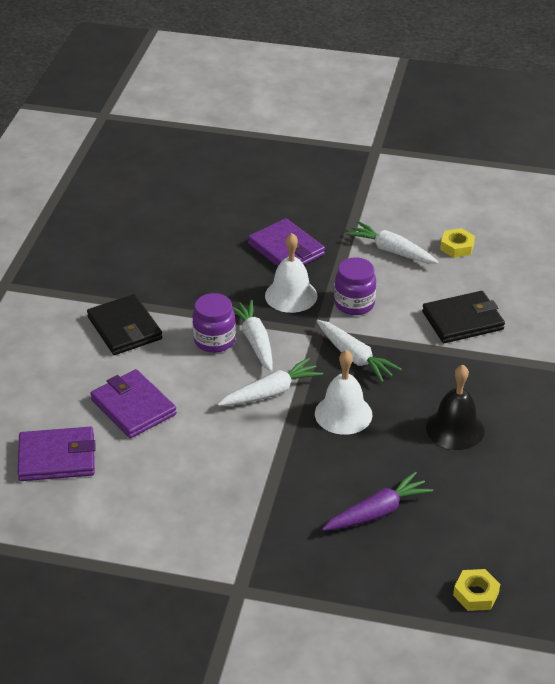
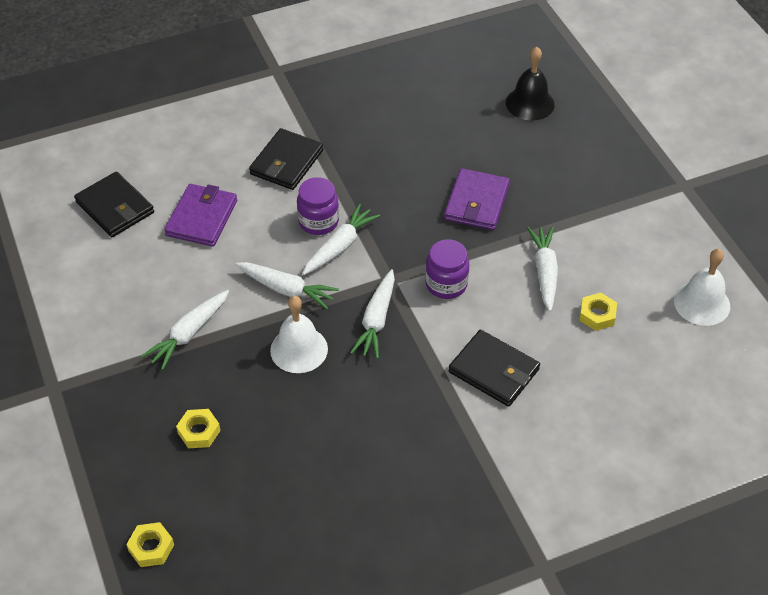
camera: 55 degrees right, 10 degrees up
(57, 458) = (115, 207): purple wallet -> black wallet
(262, 472) = (189, 334): none -> white carrot
(291, 295) = (418, 237): white bell -> white bell (701, 303)
(377, 512) = (199, 432): purple carrot -> yellow nut
(455, 429) = (342, 435): black bell -> black bell (530, 103)

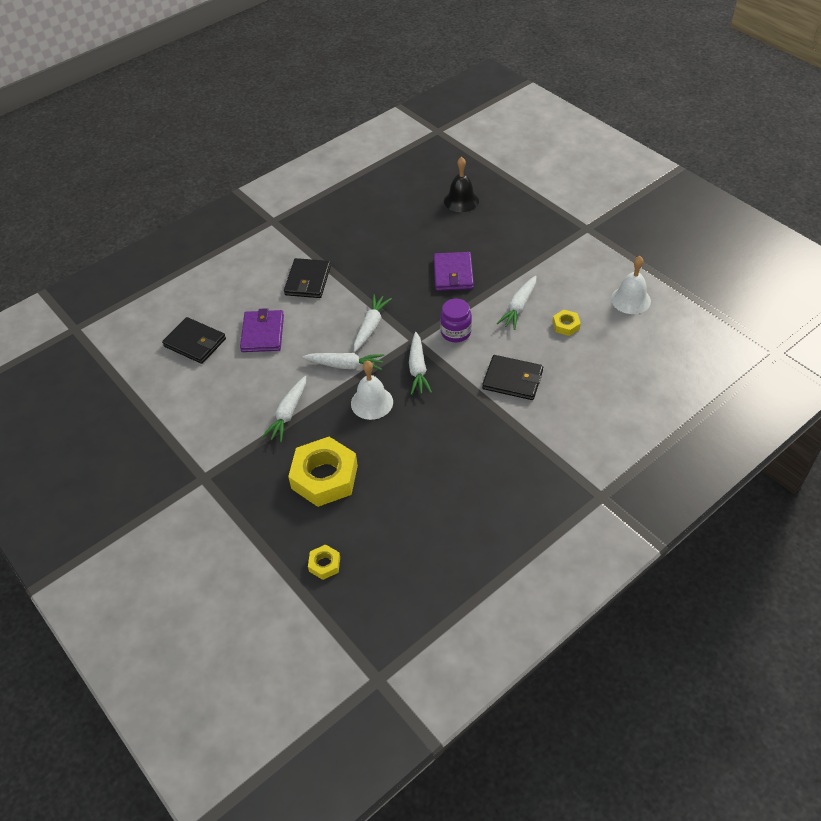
camera: 15 degrees left, 0 degrees up
(199, 432) = (324, 477): yellow nut -> yellow nut, size x2.20
(318, 222) = (348, 314): purple jar -> none
(544, 272) = (519, 307): white carrot -> white carrot turned 135 degrees counterclockwise

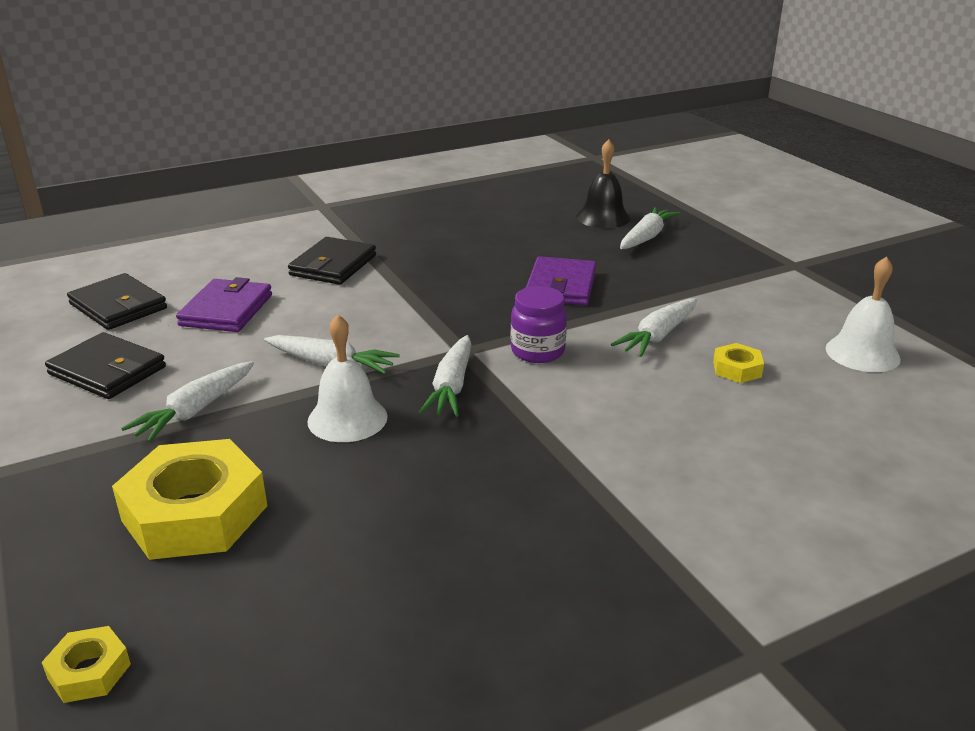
camera: 10 degrees right, 20 degrees down
(370, 327) = (399, 326): white carrot -> white carrot (646, 237)
(512, 380) = (618, 426): black wallet -> black wallet (107, 371)

